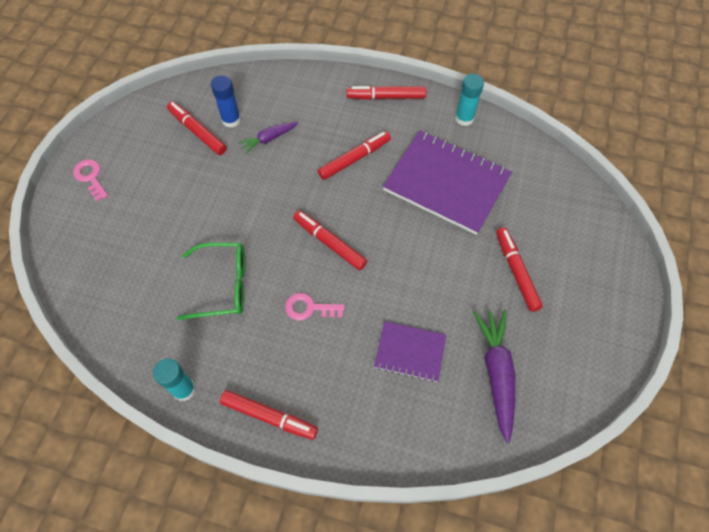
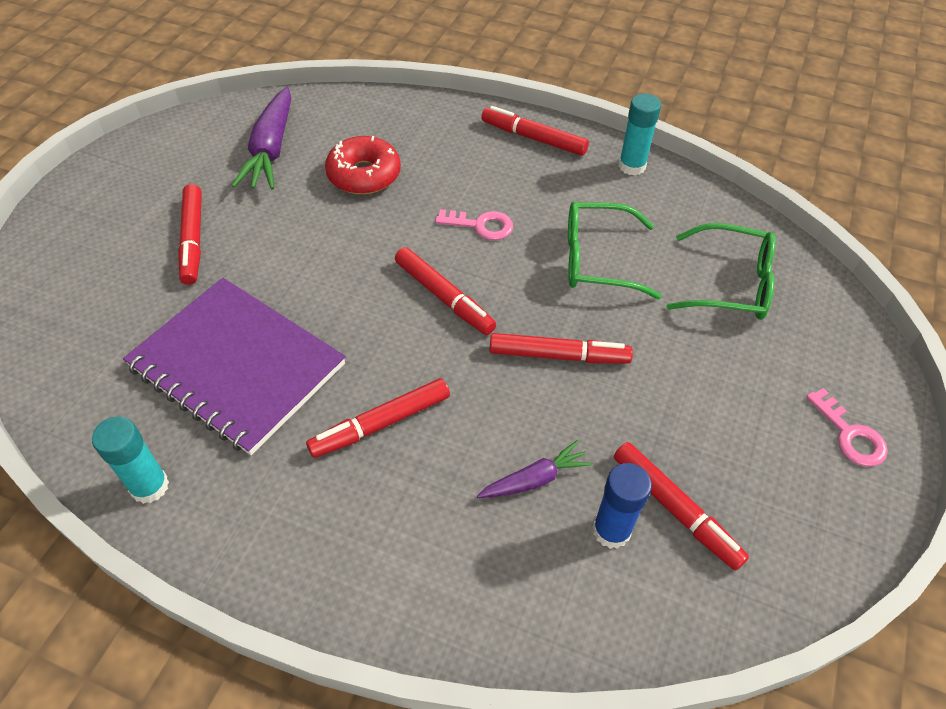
camera: 175 degrees left, 10 degrees down
(130, 274) = (731, 284): none -> green glasses
(386, 97) = (287, 554): red marker -> red marker (558, 355)
(410, 352) = (364, 175): purple notebook -> red donut

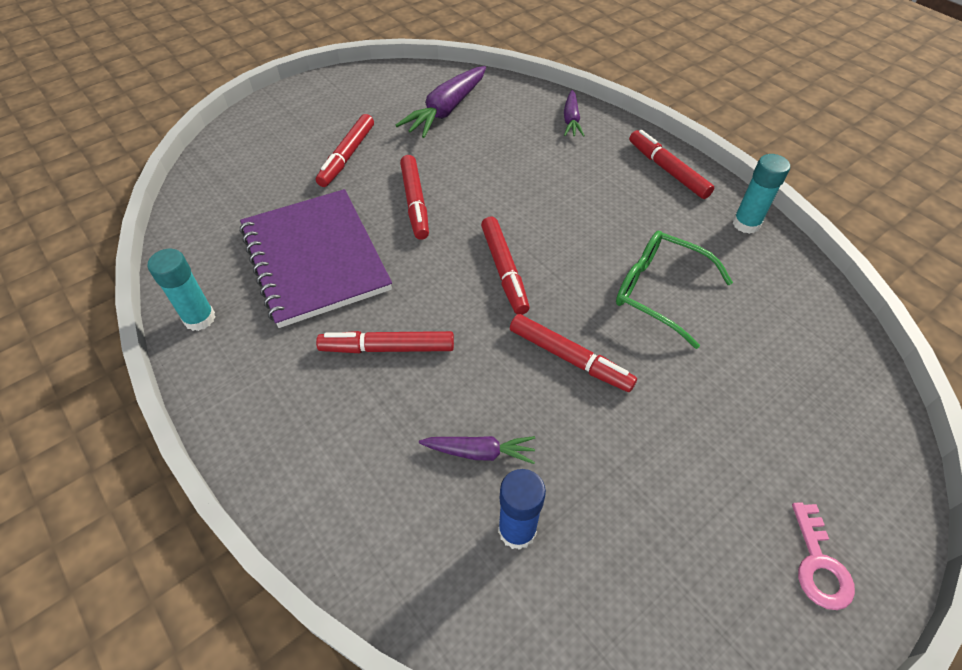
camera: 30 degrees right, 0 degrees up
(364, 175) = (504, 152): red donut -> none
(410, 117) = (571, 120): none -> purple carrot
(481, 225) = (573, 225): pink key -> none
(675, 509) = (588, 542): red marker -> red marker (415, 202)
(731, 284) = (780, 365): green glasses -> none

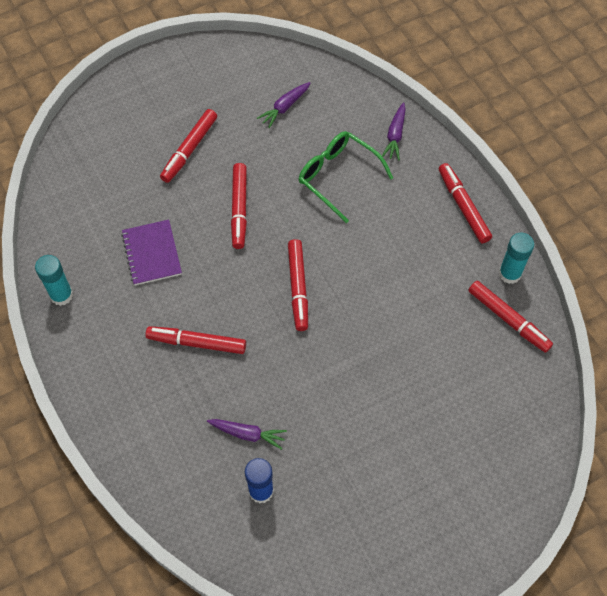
camera: 10 degrees right, 10 degrees up
(315, 258) = (152, 253): purple notebook -> purple notebook, size x0.54
(446, 110) = (284, 107): purple carrot -> purple carrot, size x0.57
(569, 358) = (329, 373): red marker -> red marker (508, 319)
(659, 291) = (414, 327): green glasses -> green glasses (338, 176)
(819, 564) = (450, 546): pink key -> none

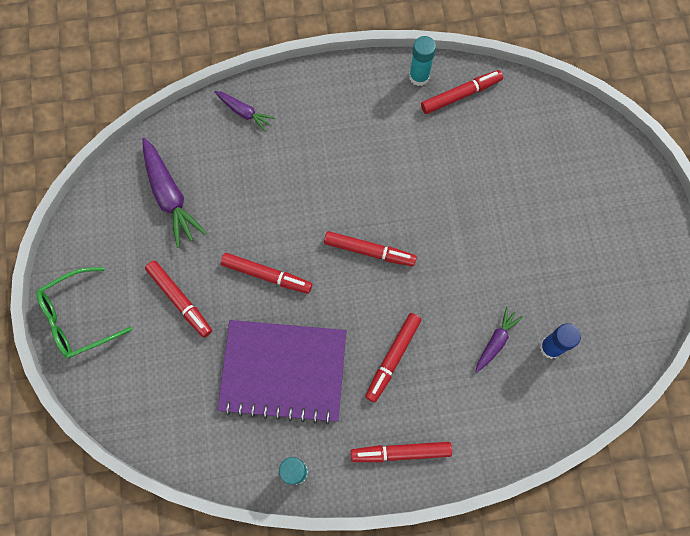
camera: 70 degrees left, 10 degrees up
(152, 253) = (283, 371): purple notebook -> purple notebook, size x1.85
(284, 107) = (170, 196): purple carrot -> purple carrot, size x1.75
(338, 176) = (267, 177): green glasses -> green glasses (78, 318)
(463, 206) = (341, 86): red marker -> red marker (401, 452)

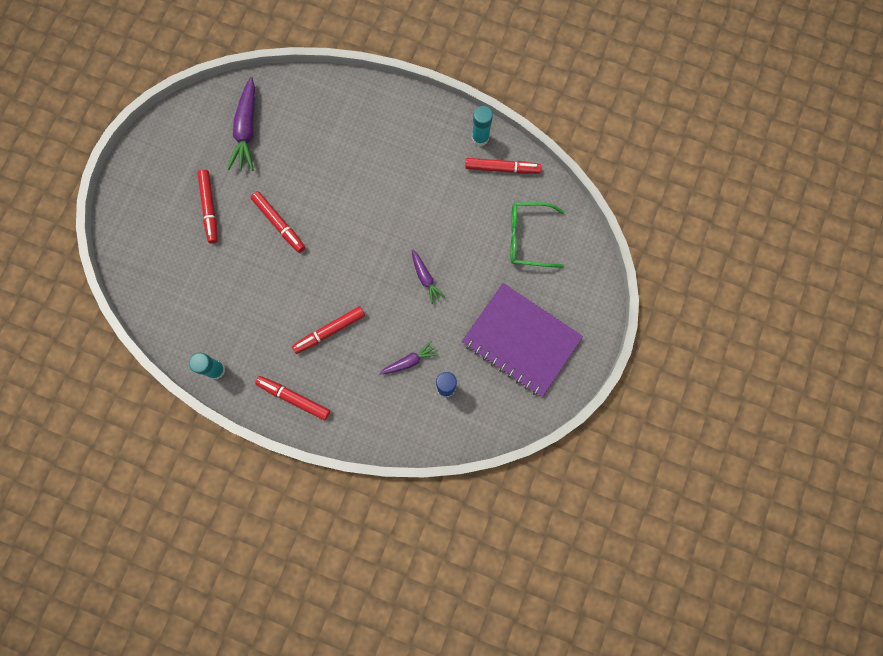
camera: 30 degrees right, 5 degrees up
(78, 318) = (135, 182): green glasses -> green glasses (528, 238)
(244, 112) = (336, 97): purple carrot -> purple carrot (425, 278)
(283, 371) = (249, 297): purple notebook -> purple notebook (521, 340)
(369, 251) = (361, 247): red marker -> none

